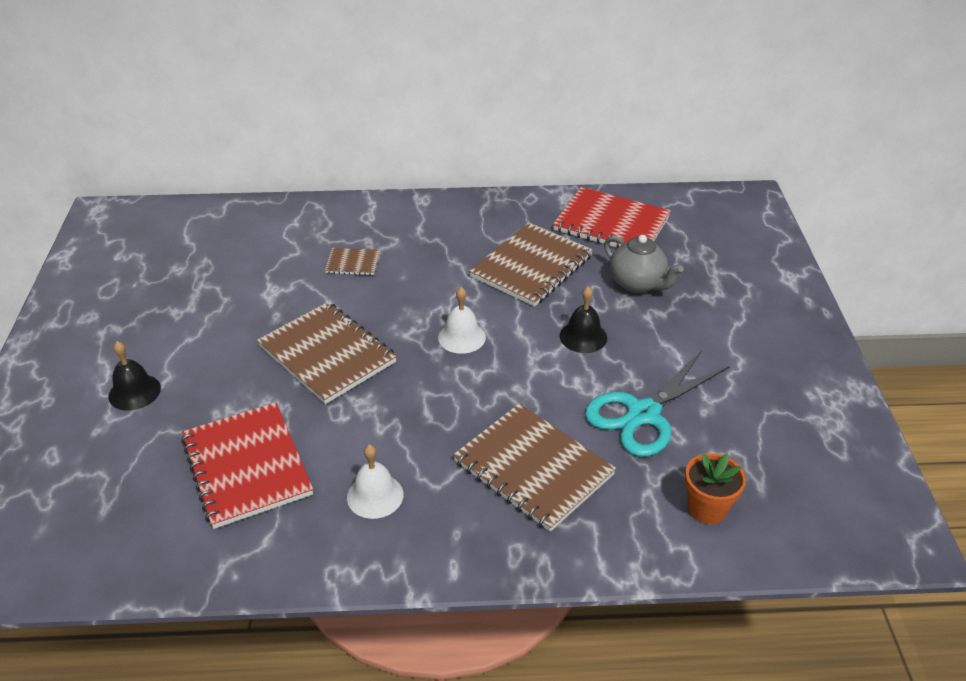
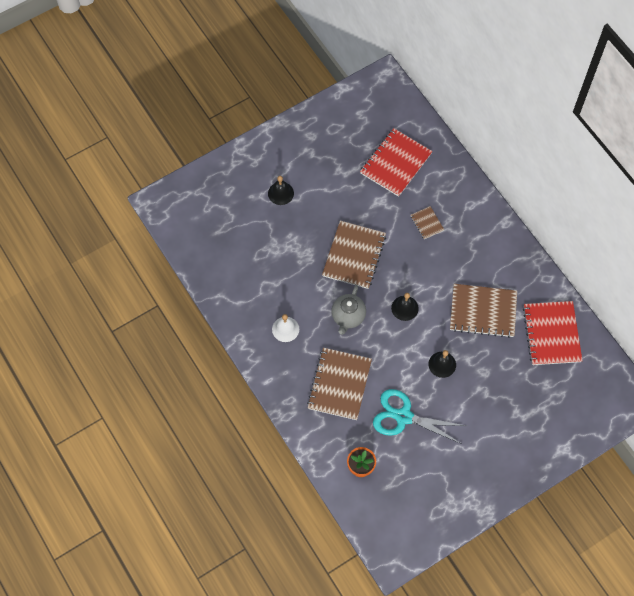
camera: 60 degrees right, 25 degrees up
(247, 466) = (270, 269): red notebook -> red notebook (395, 163)
(462, 337) = (404, 308): white bell -> black bell
(638, 284) = (504, 372): grey teapot -> grey teapot (348, 317)

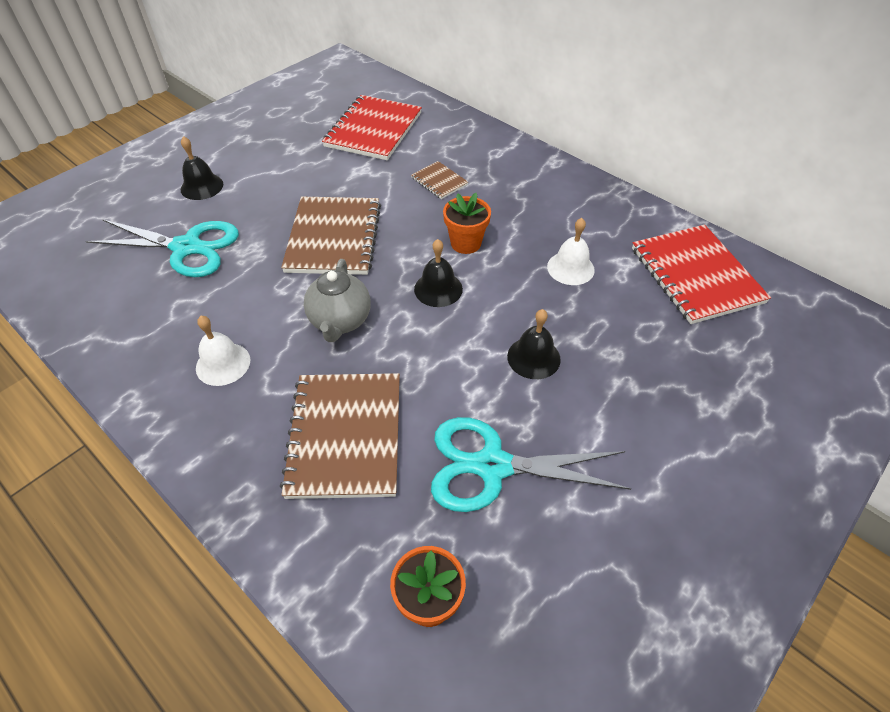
camera: 15 degrees left, 15 degrees down
(270, 243) = (187, 247): none -> turquoise scissors
(429, 278) = (466, 243): none -> orange flower pot
(483, 311) = (570, 268): brown notebook -> white bell

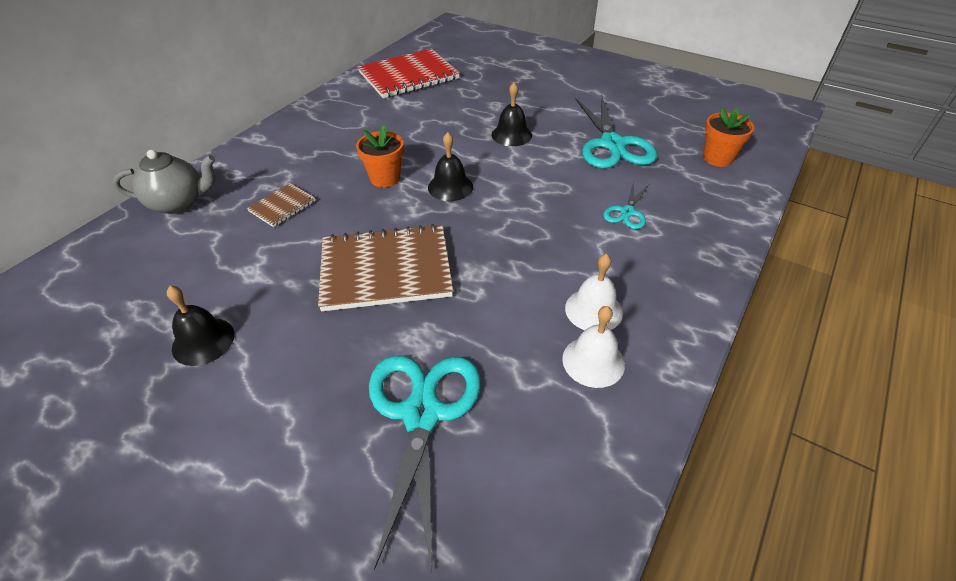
camera: 100 degrees left, 5 degrees down
(202, 186) = (274, 449): black bell -> black bell (203, 341)
(340, 321) = (509, 239): grey teapot -> grey teapot (179, 203)
(345, 436) = (627, 212): brown notebook -> turquoise scissors
(373, 130) = (156, 278): red notebook -> none
(570, 268) = (410, 124): white bell -> white bell (593, 361)

